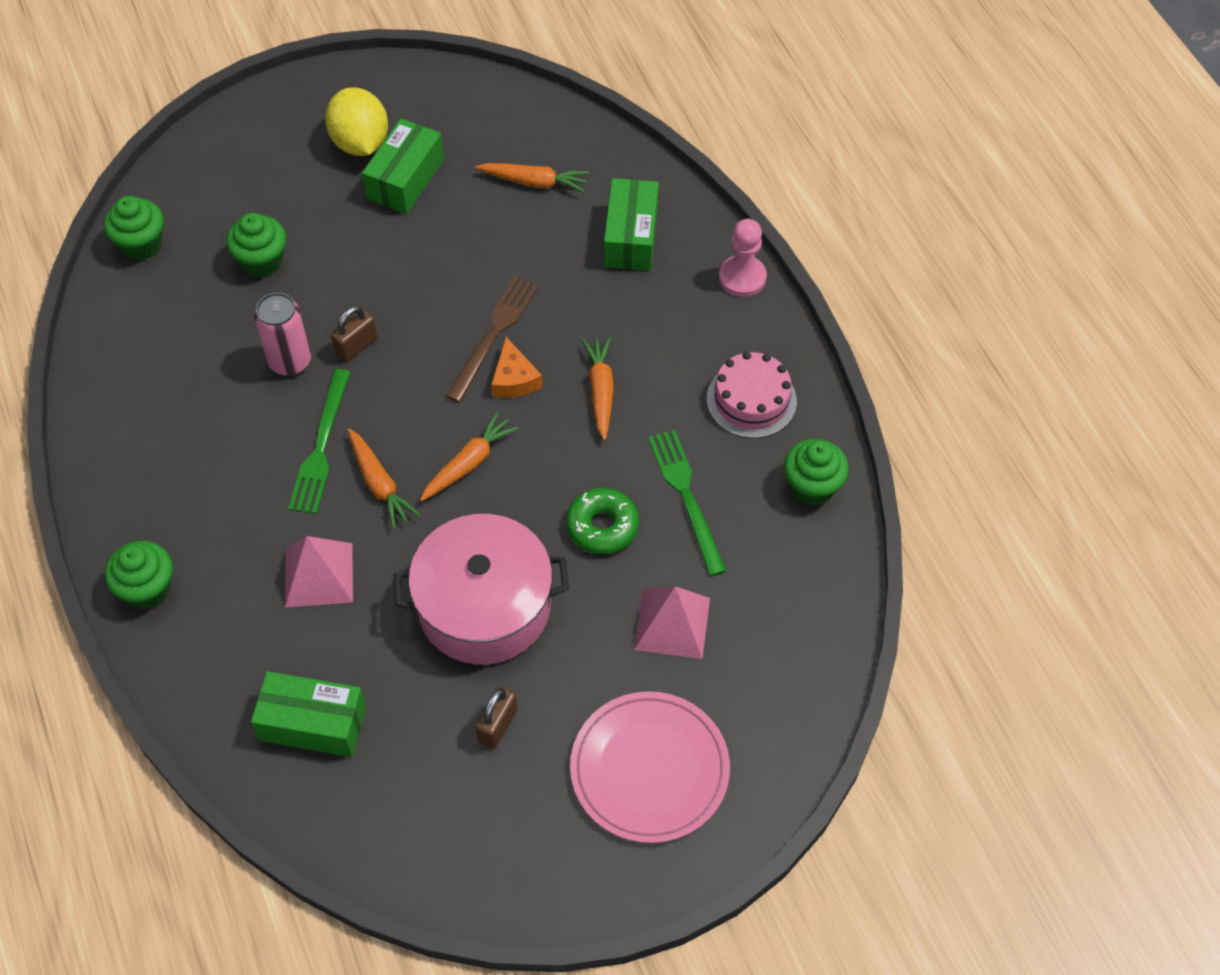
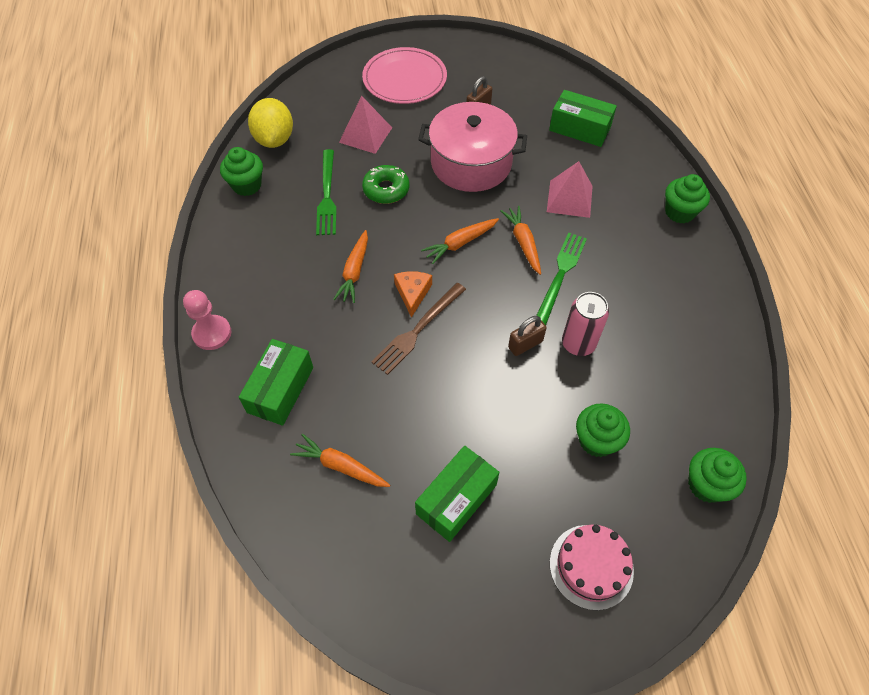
camera: 165 degrees left, 0 degrees up
(360, 143) = (492, 556): yellow lemon -> yellow lemon (275, 139)
(751, 400) = (255, 243): pink cake -> pink cake (591, 566)

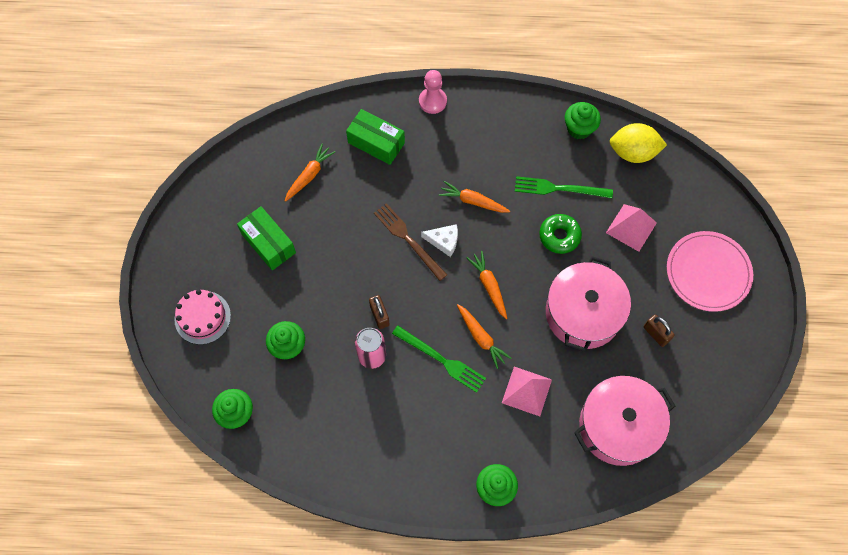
camera: 100 degrees right, 10 degrees up
(412, 293) = (444, 241): orange cheese -> white cheese
(523, 243) = (481, 337): orange carrot -> orange carrot turned 60 degrees clockwise
(579, 129) = (618, 426): green box -> pink pot

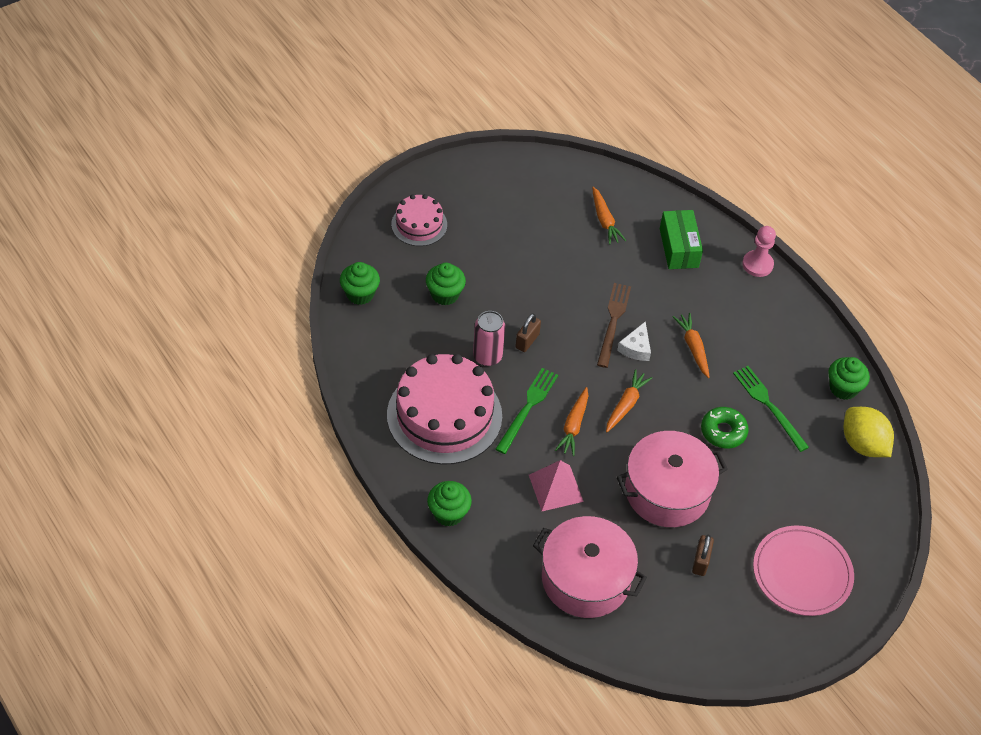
camera: 50 degrees right, 15 degrees down
(268, 243) = (520, 229): green box -> none
(309, 175) = (604, 220): orange carrot -> orange carrot turned 75 degrees clockwise
(403, 428) = (444, 415): none -> pink cake
(441, 360) = (527, 408): green fork -> green fork turned 150 degrees counterclockwise
(444, 241) = (636, 348): white cheese -> white cheese turned 45 degrees clockwise
(631, 227) = (786, 484): pink pyramid -> none

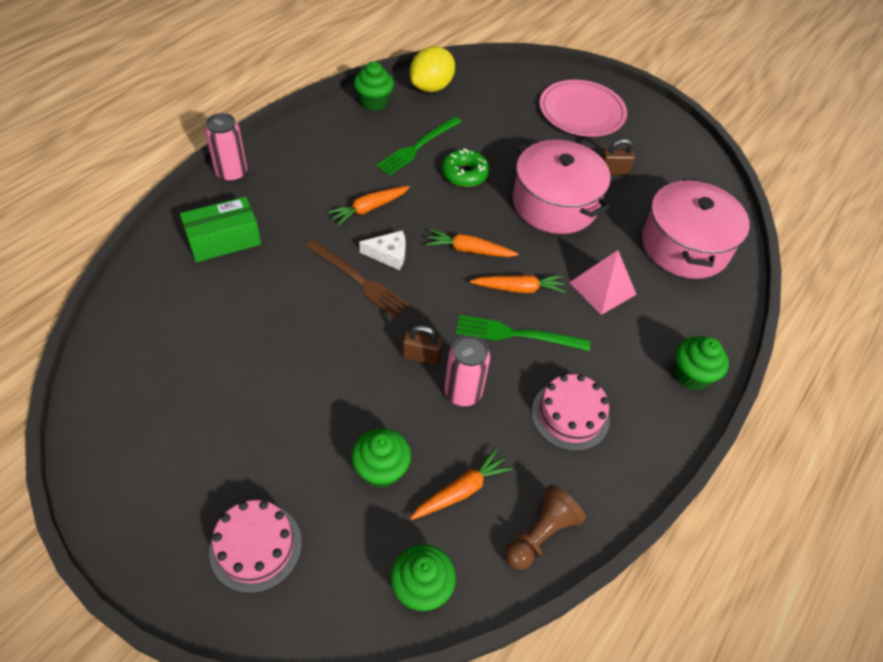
camera: 110 degrees left, 0 degrees up
(366, 364) = (540, 534): none -> brown pawn
(444, 415) = (570, 415): pink cake -> pink cake, size x0.53
(604, 220) = (194, 318): orange carrot -> orange carrot (461, 490)
(613, 322) = (359, 280): brown fork -> brown fork turned 135 degrees counterclockwise
(757, 264) = (231, 173): pink pawn -> pink can

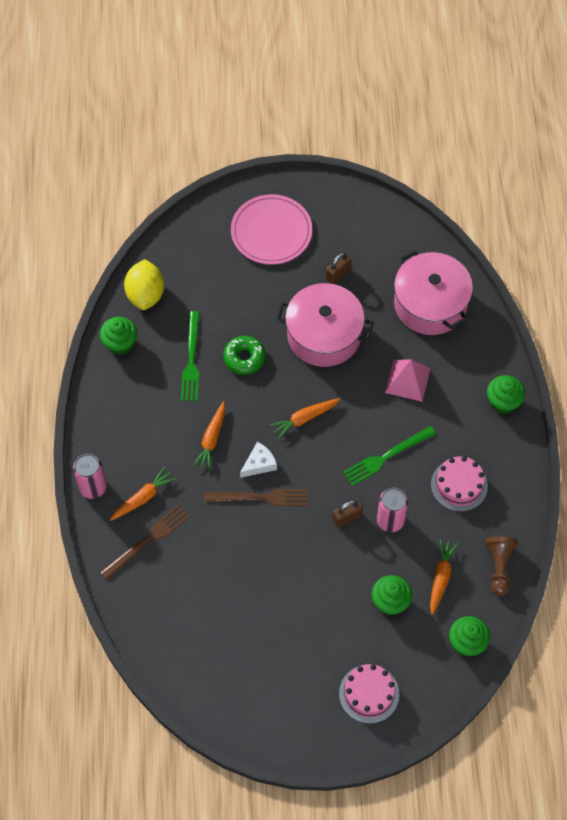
camera: 35 degrees left, 10 degrees up
(224, 240) = (148, 540): green box -> brown fork
(518, 288) = (359, 423): orange carrot -> orange carrot (143, 498)

